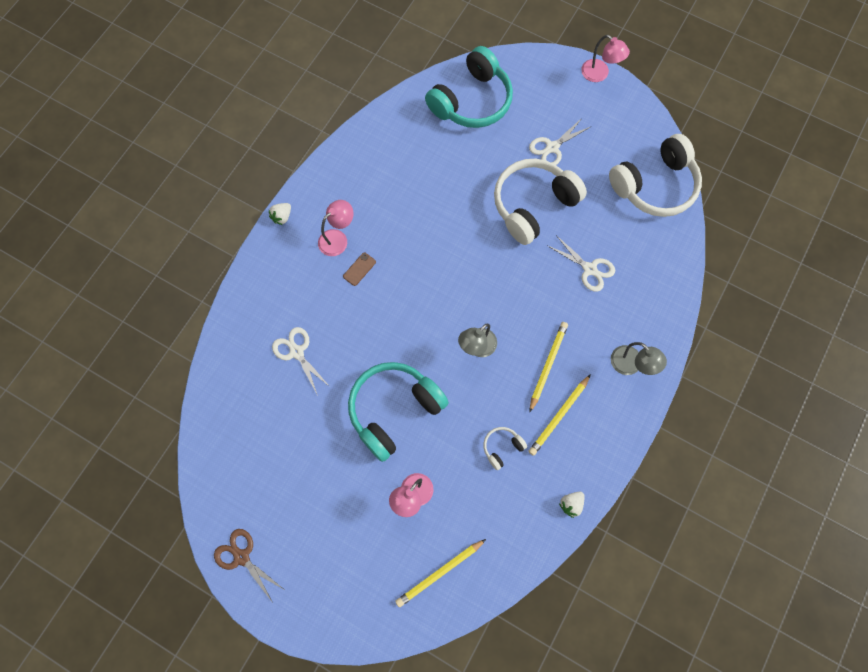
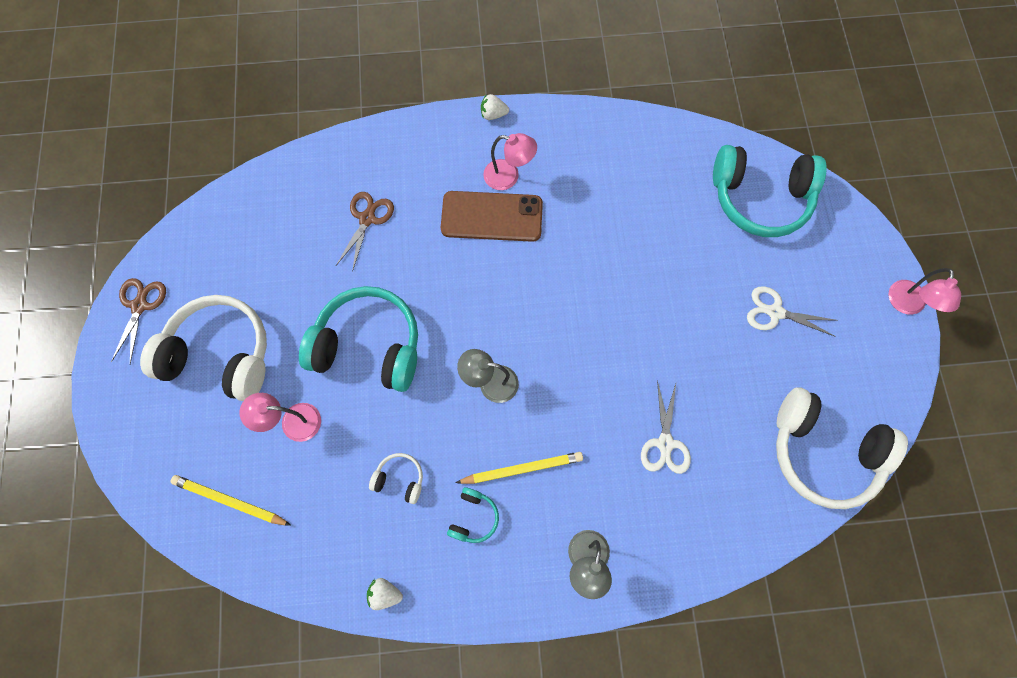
camera: 55 degrees right, 0 degrees up
(296, 352) = (367, 219): white scissors -> brown scissors
(359, 269) = (492, 217): brown phone -> brown phone, size x2.41
(533, 205) = (692, 336): white headphones -> white headphones (221, 354)
(559, 416) = (473, 517): yellow pencil -> turquoise headphones

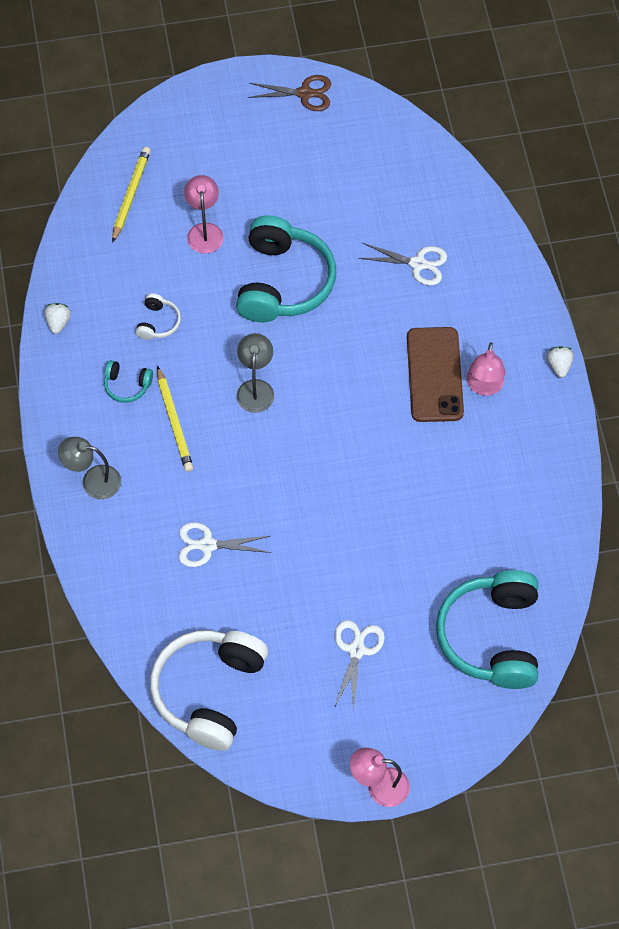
camera: 85 degrees right, 10 degrees down
(221, 354) = (264, 165): white headphones -> none
(367, 219) = (418, 264): brown scissors -> white scissors

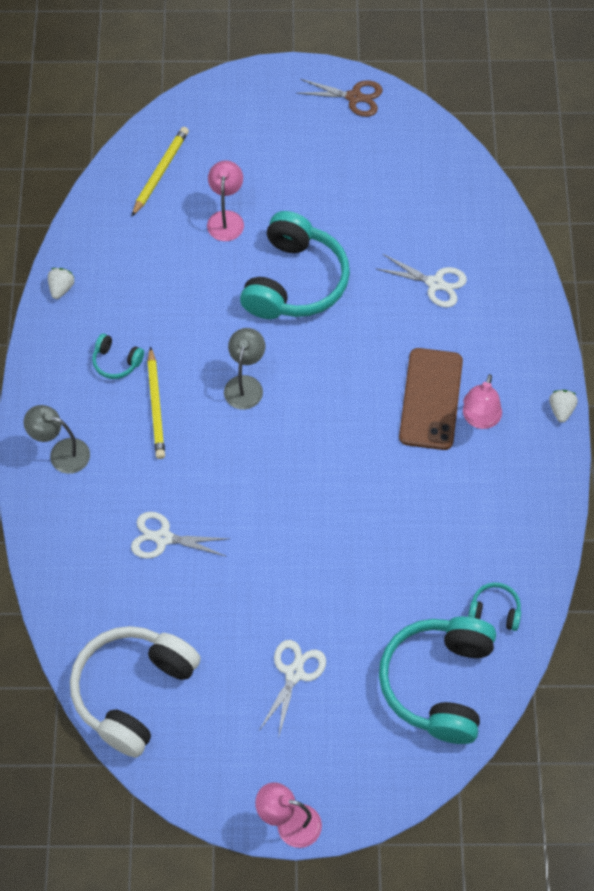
camera: 10 degrees right, 0 degrees up
(158, 323) = (161, 303): white headphones -> none
(531, 562) = (494, 611): none -> turquoise headphones

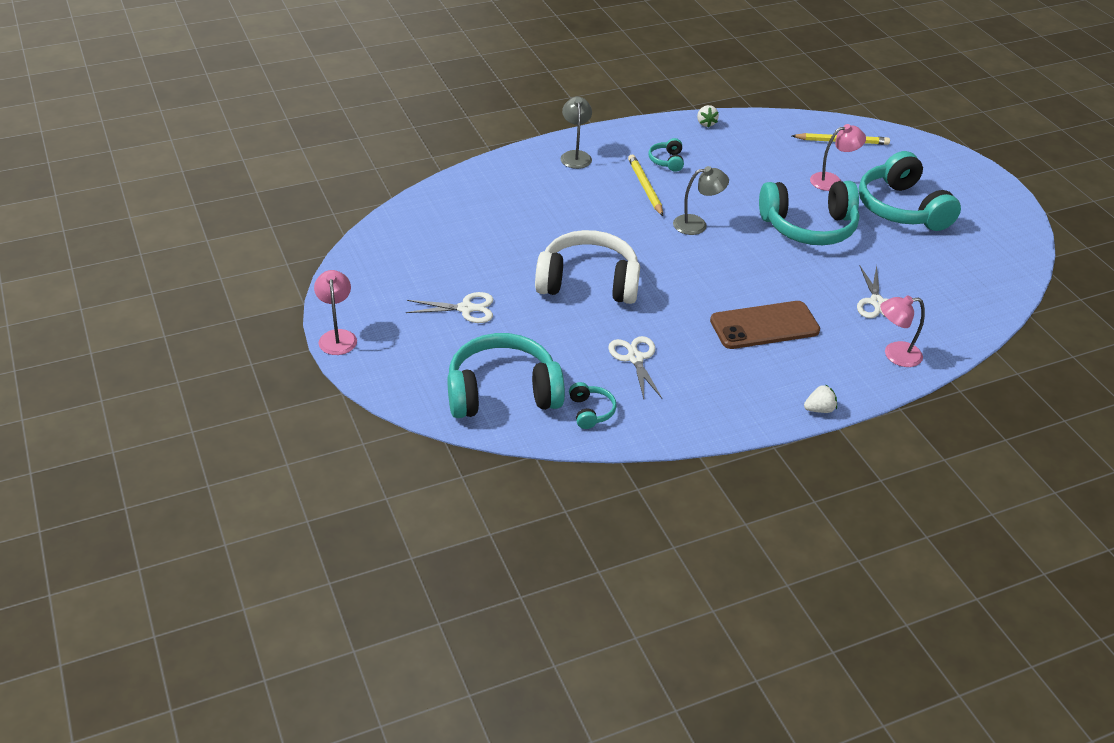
camera: 65 degrees right, 20 degrees down
(61, 288) = (706, 123): white strawberry -> white strawberry turned 90 degrees clockwise
(133, 692) = (407, 233): white headphones -> white headphones (588, 282)
(156, 406) = (645, 187): yellow pencil -> yellow pencil turned 105 degrees clockwise
(163, 538) = (539, 217): white scissors -> white scissors (635, 358)
(301, 182) = (901, 208): none -> turquoise headphones
(354, 97) = (1008, 217): brown scissors -> none
(479, 419) = (768, 359): pink lamp -> pink lamp (895, 355)

